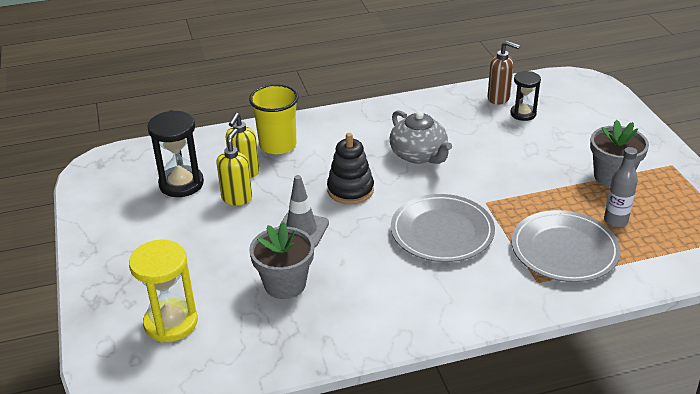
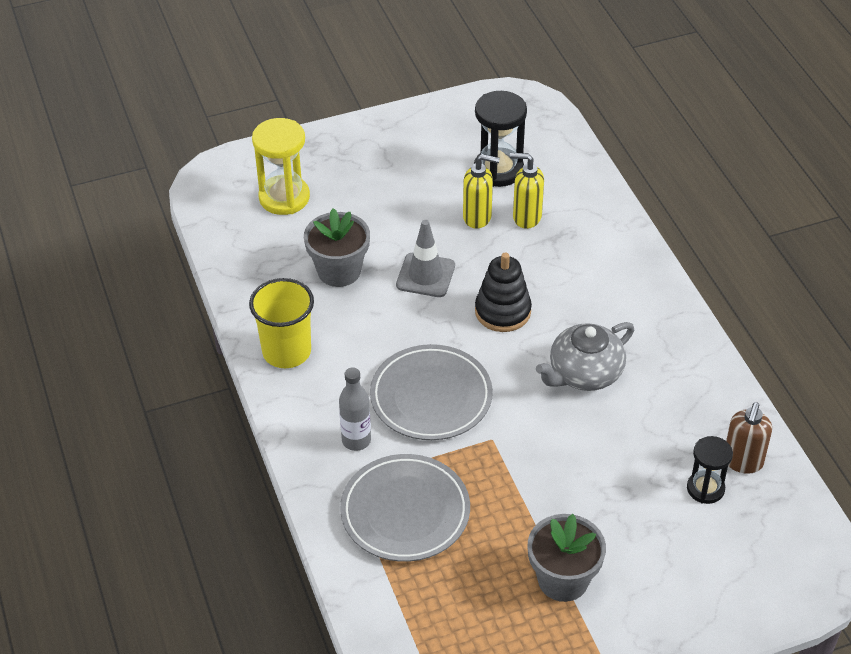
camera: 85 degrees right, 10 degrees up
(278, 145) = (585, 239): yellow cup -> yellow cup (286, 351)
(615, 220) = (466, 571): grey bottle -> grey bottle (356, 440)

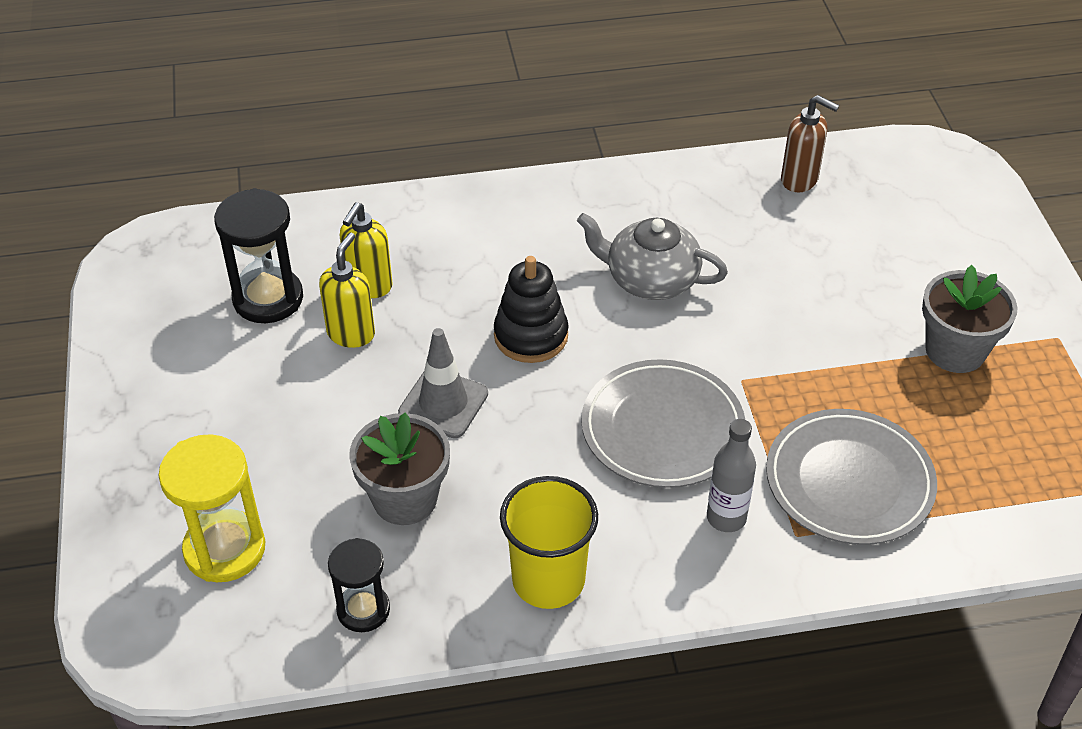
camera: 80 degrees left, 0 degrees up
(584, 373) = (650, 279): grey teapot -> grey teapot turned 135 degrees clockwise
(705, 488) = (834, 214): black hourglass -> black hourglass (363, 610)

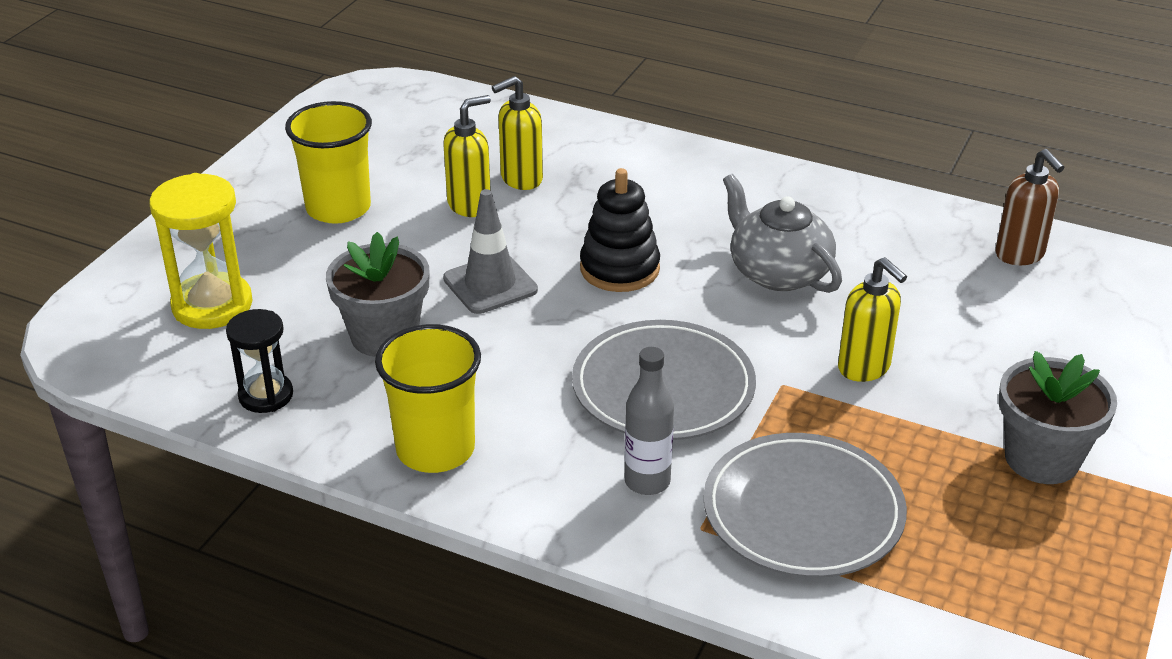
camera: 35 degrees right, 10 degrees down
(238, 392) = (338, 208): none -> yellow cup
(268, 298) = (431, 156): black hourglass -> none
(783, 335) = (864, 368): none -> yellow soap dispenser

